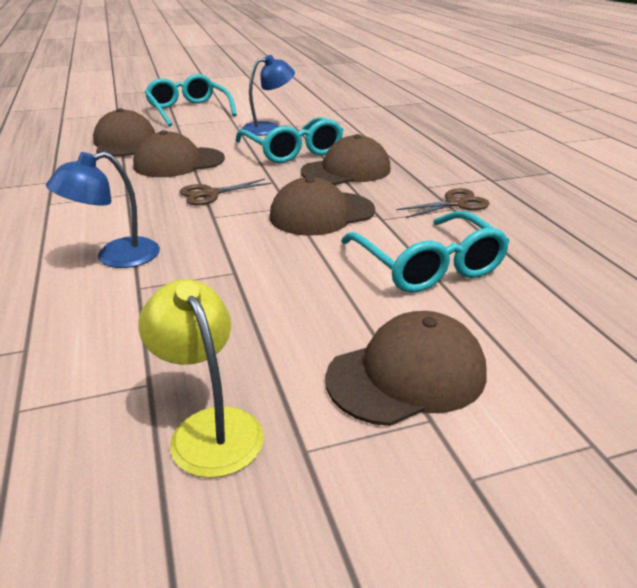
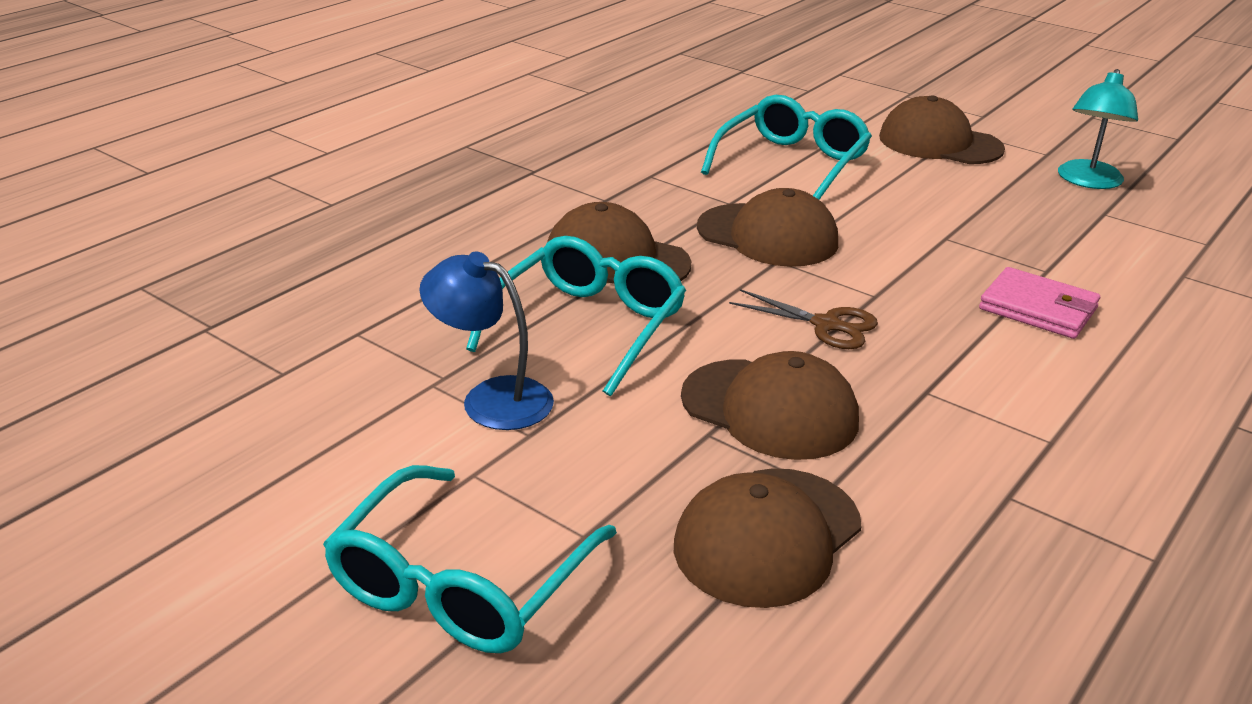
camera: 125 degrees left, 0 degrees up
(115, 257) = (1038, 309): blue lamp -> pink wallet
(209, 427) = (1088, 181): yellow lamp -> turquoise lamp
(455, 203) = (635, 176): brown scissors -> none

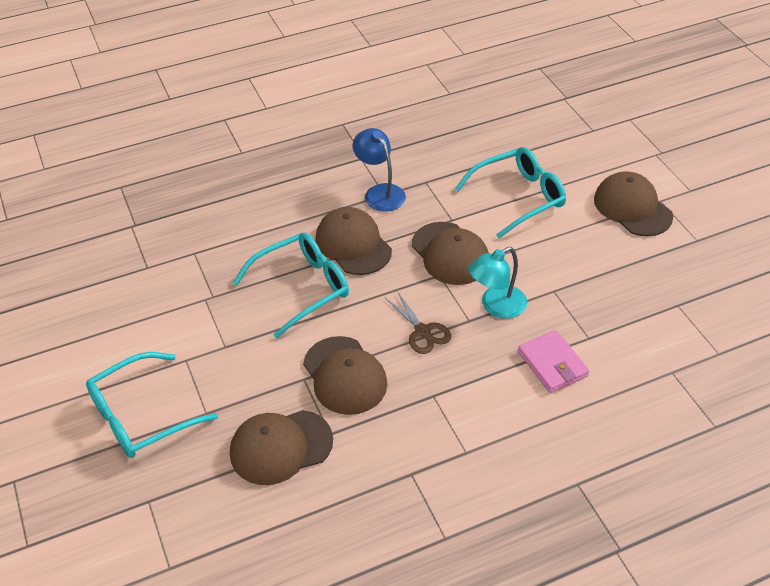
camera: 30 degrees right, 15 degrees up
(491, 398) = (224, 318): blue lamp -> blue lamp (380, 192)
(1088, 181) = (697, 274): turquoise lamp -> turquoise lamp (496, 306)

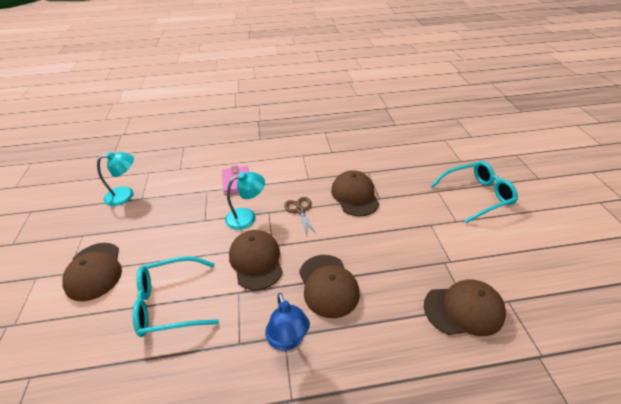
camera: 165 degrees left, 5 degrees down
(281, 447) = (394, 170): brown cap -> brown cap (463, 309)
(302, 287) = (375, 255): turquoise glasses -> none
(707, 305) = (125, 195): none -> turquoise lamp

